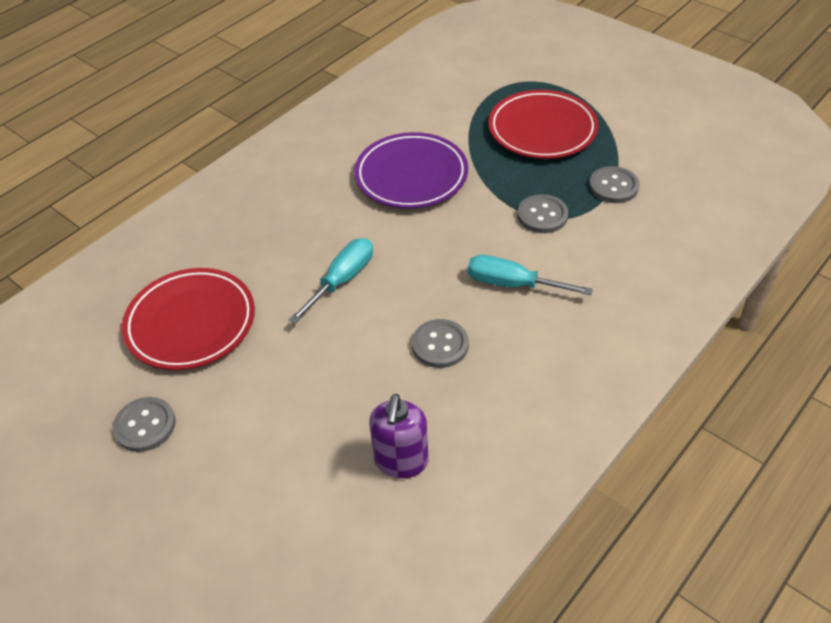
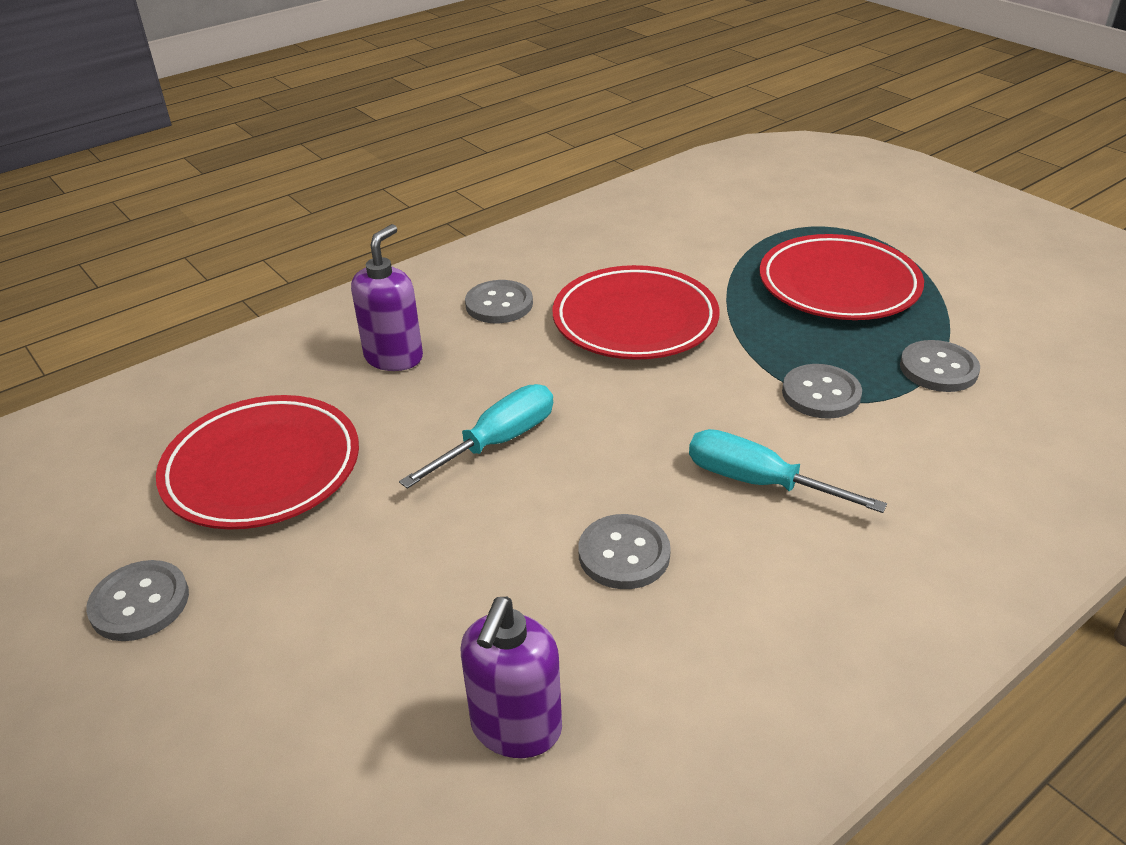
camera: 10 degrees right, 10 degrees down
(253, 227) = (394, 357): none -> purple soap dispenser
(314, 175) = (499, 304): none -> grey button
(411, 176) = (635, 320): purple plate -> red plate

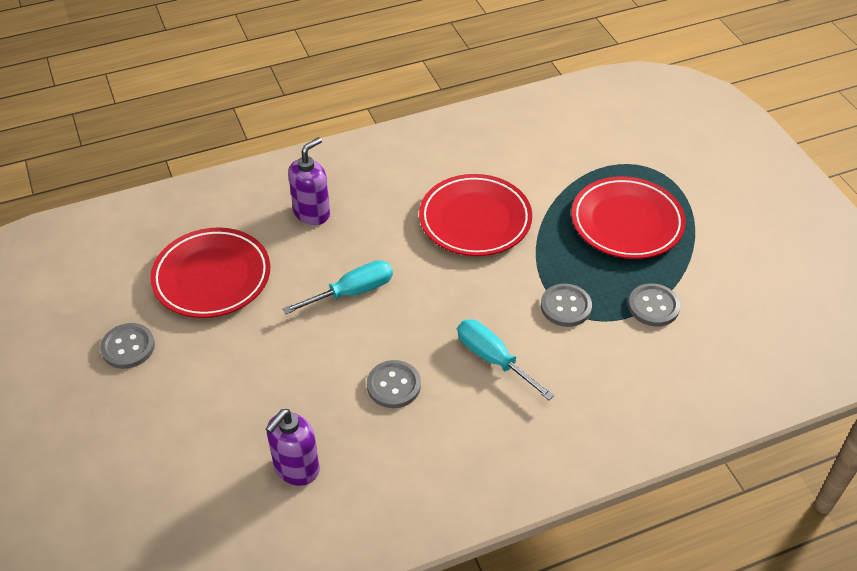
camera: 15 degrees right, 10 degrees up
(499, 304) = (393, 185): grey button -> none

